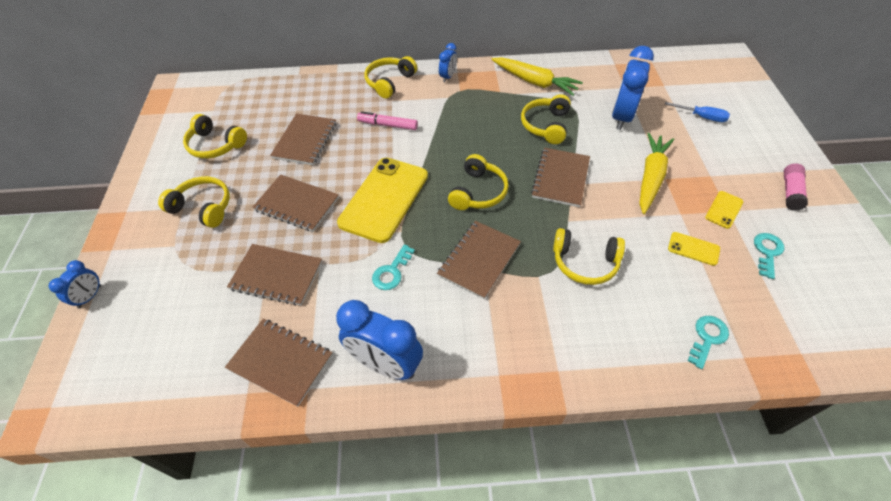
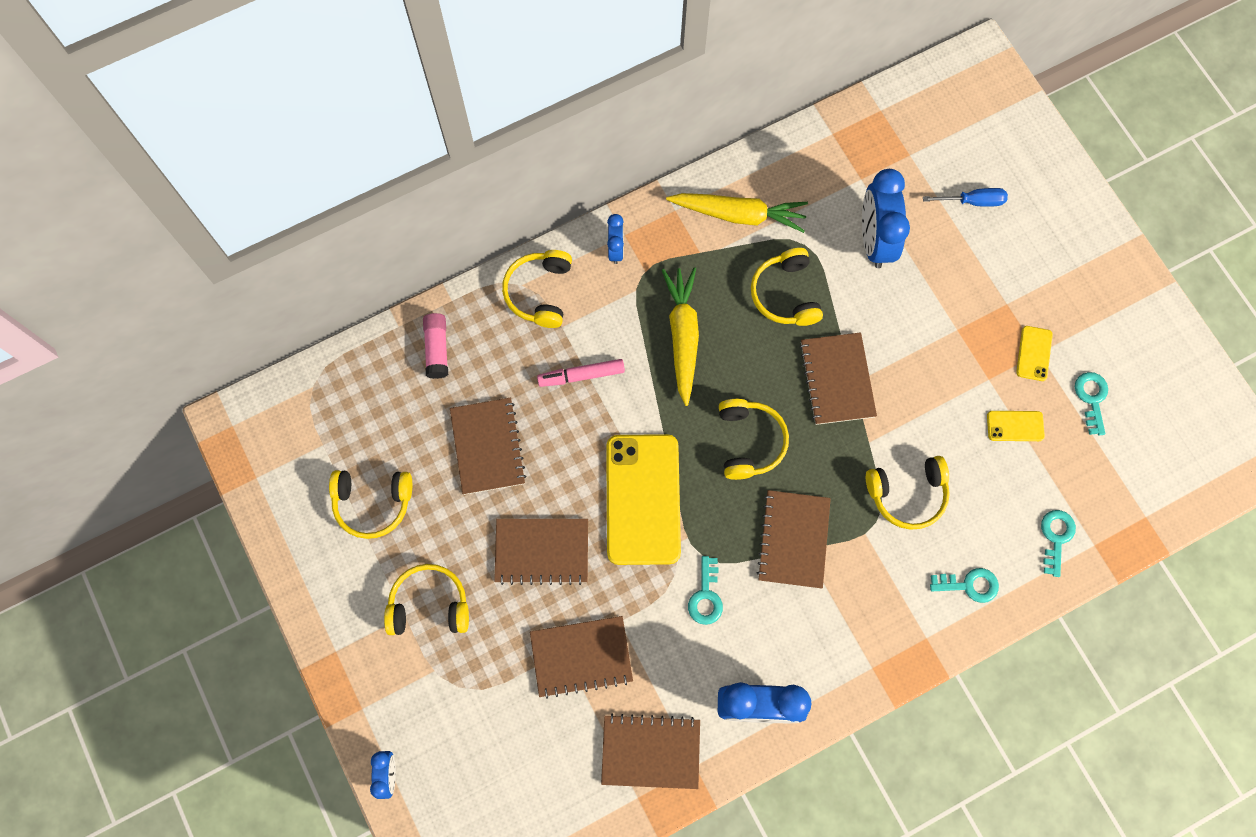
camera: 25 degrees left, 20 degrees up
(613, 345) = (969, 585): none -> turquoise key
(650, 177) = (940, 335): yellow carrot -> yellow carrot (682, 336)
(790, 192) = (1100, 295): pink glue stick -> pink glue stick (437, 349)

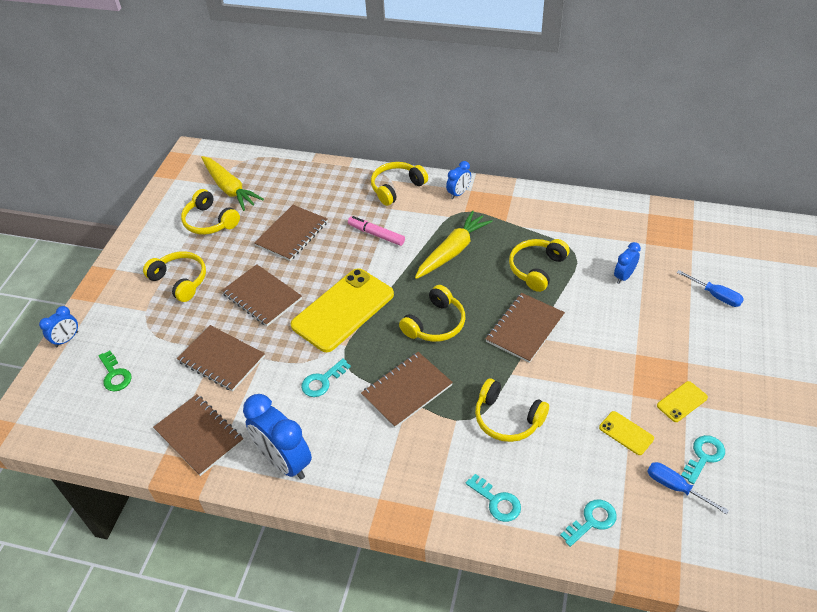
camera: 45 degrees right, 25 degrees down
(437, 349) = (318, 180): pink glue stick -> none
(491, 766) = (115, 375): none -> green key
(739, 214) = (548, 217): yellow carrot -> yellow carrot (230, 188)
(874, 240) = (624, 276): blue clock -> blue clock, size x0.52
(1093, 449) = (675, 487): none -> blue screwdriver

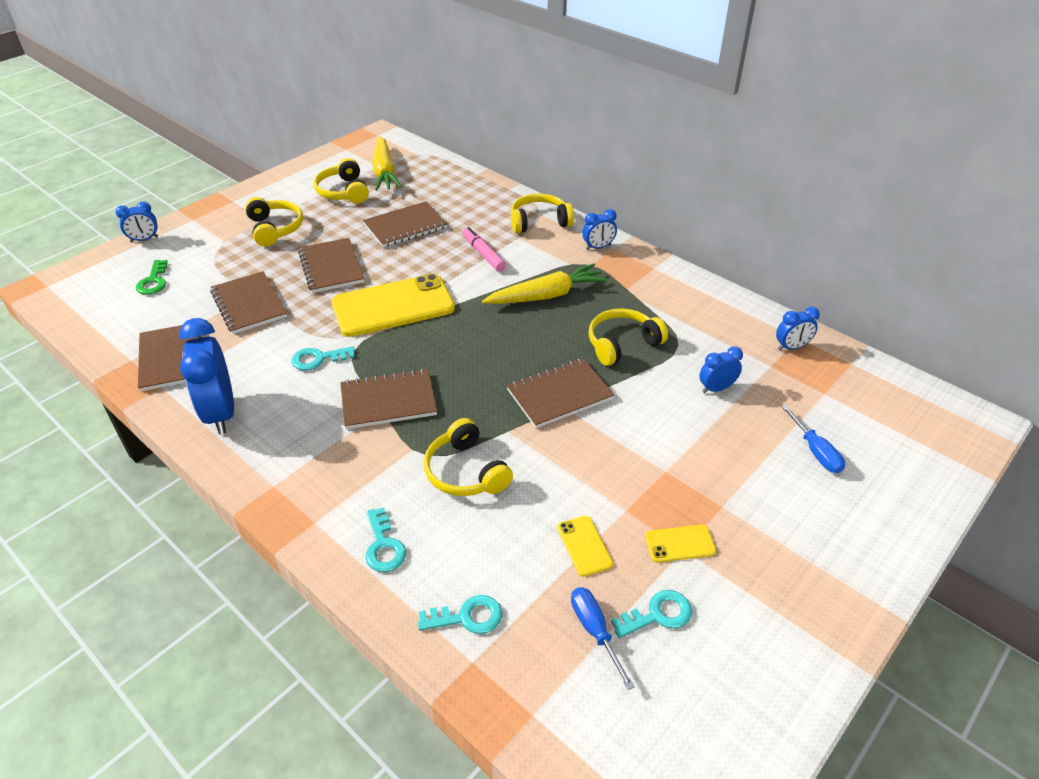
camera: 25 degrees right, 5 degrees down
(435, 324) = (470, 353): yellow headphones -> none
(648, 223) = (791, 347): none -> blue clock

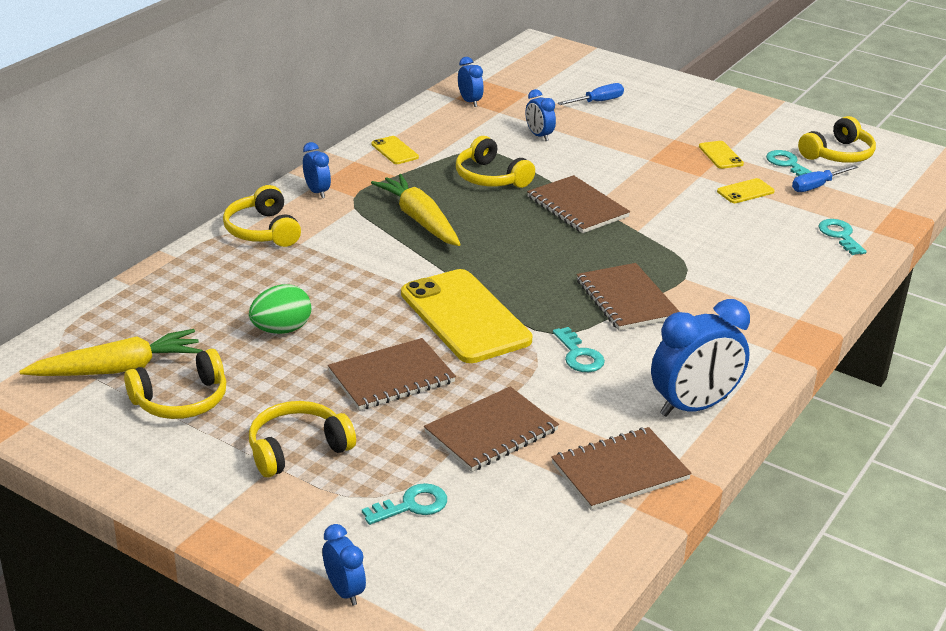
camera: 100 degrees left, 10 degrees down
(153, 281) = (460, 541): green key -> none
(383, 546) = (801, 279): turquoise key -> turquoise key (412, 505)
(405, 226) = (281, 330): brown notebook -> green egg
(466, 471) = (698, 248): yellow headphones -> yellow headphones (838, 154)
(483, 254) = (343, 264): pink marker -> none
(674, 291) = (395, 151): none -> yellow phone

